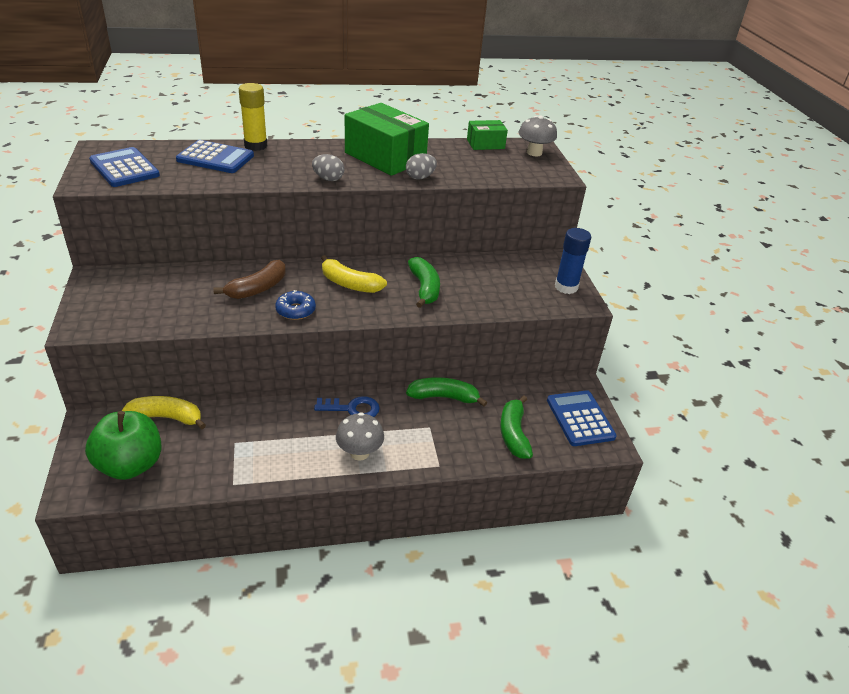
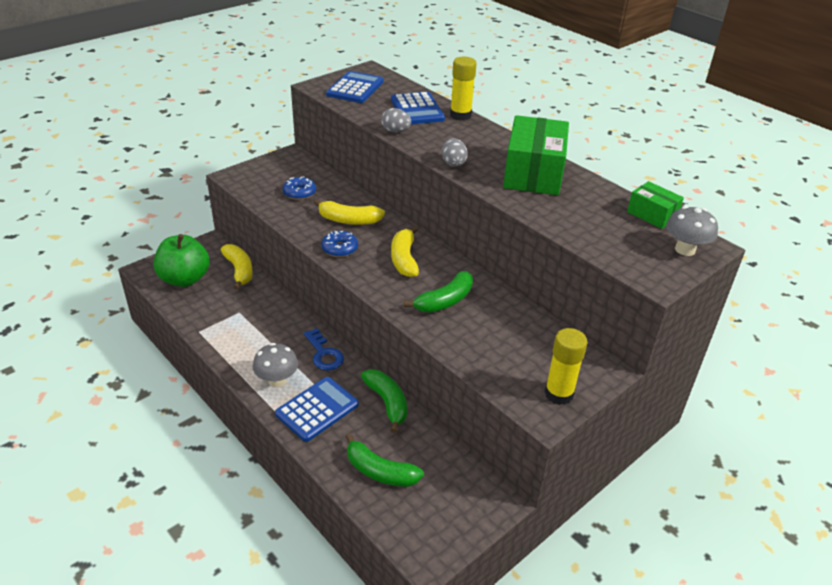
camera: 60 degrees right, 0 degrees up
(173, 298) = (299, 193): none -> blue donut
(257, 288) = (348, 220): brown banana -> yellow banana
(420, 177) = (522, 203): grey egg -> grey egg (395, 131)
(513, 434) = (379, 471): green banana -> green banana turned 120 degrees counterclockwise
(566, 287) = (559, 394): blue glue stick -> yellow glue stick
(580, 418) = (446, 518): blue calculator -> blue calculator (317, 409)

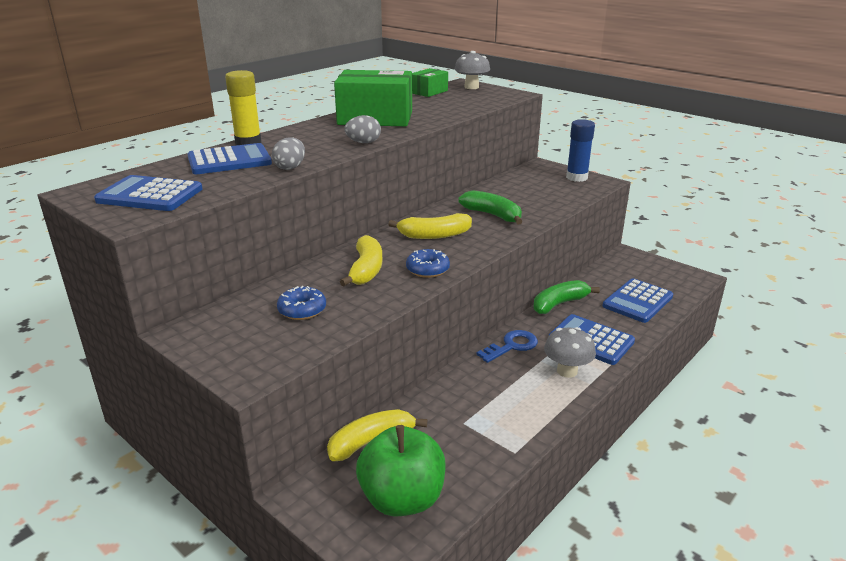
camera: 95 degrees left, 10 degrees down
(379, 471) = (637, 301): green banana -> blue calculator
(559, 394) = (576, 177): yellow glue stick -> blue glue stick

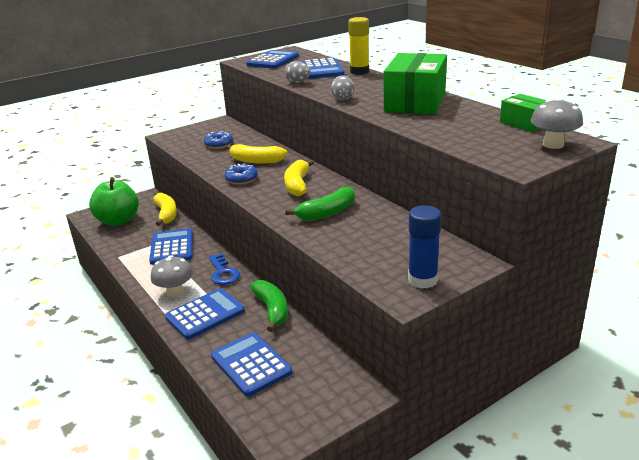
camera: 105 degrees right, 0 degrees up
(471, 403) = (172, 247): none -> blue calculator

